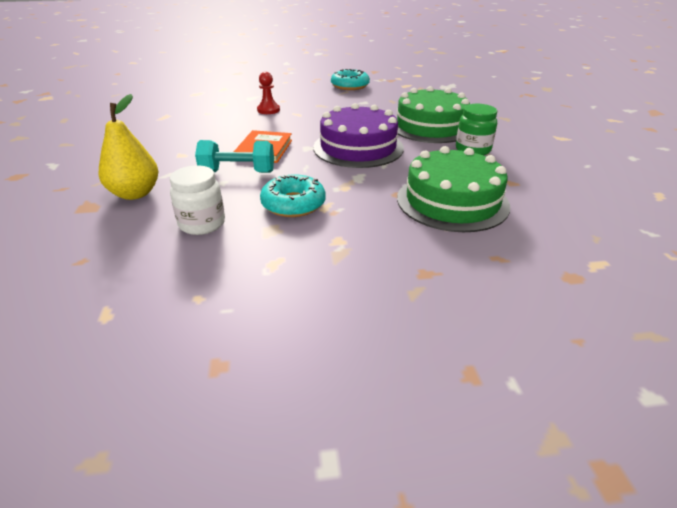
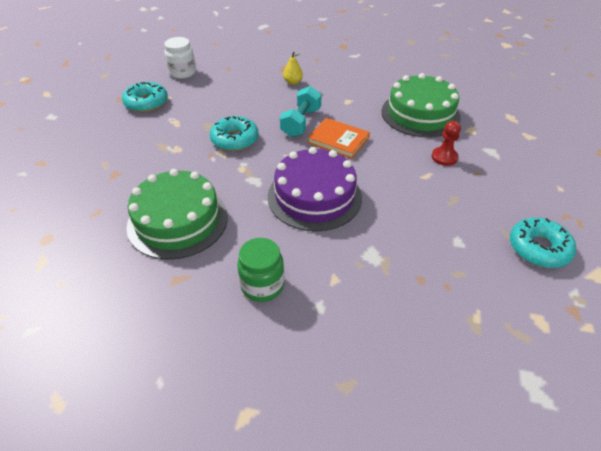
camera: 110 degrees right, 10 degrees up
(135, 193) = (293, 82): yellow pear -> yellow pear, size x0.54
(202, 224) = (236, 103): white jar -> white jar (182, 73)
(224, 319) = (146, 103): none -> turquoise donut
(431, 126) = (347, 277): green cake -> green cake (420, 114)

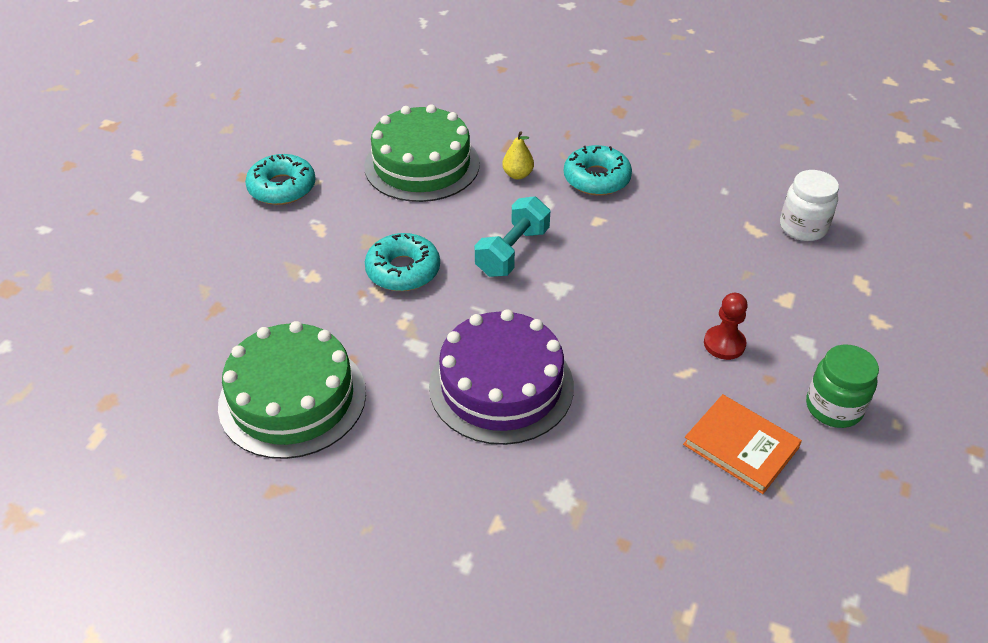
camera: 10 degrees right, 0 degrees up
(182, 73) = (347, 137): white jar -> white jar (803, 227)
(262, 285) = (391, 518): green jar -> green jar (833, 407)
(338, 140) = (563, 292): orange book -> orange book (740, 446)
(420, 114) = (710, 259): green cake -> green cake (422, 165)
(538, 248) = (822, 521): turquoise donut -> turquoise donut (596, 178)

